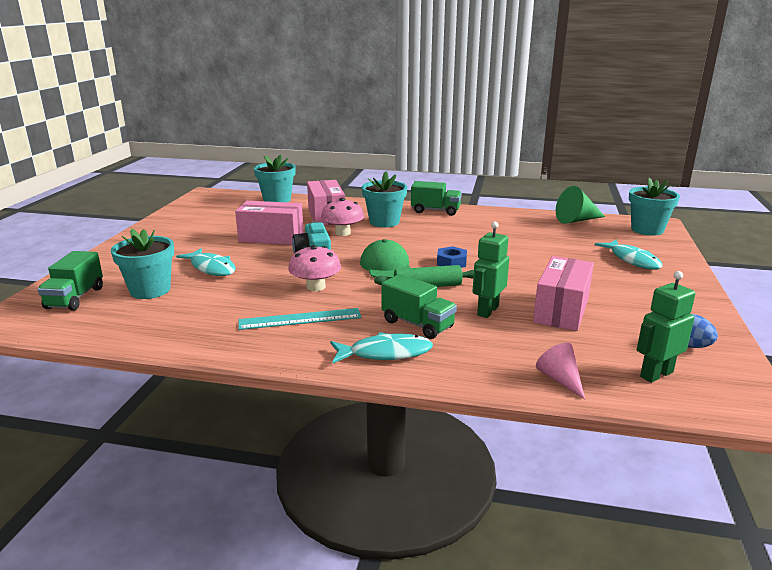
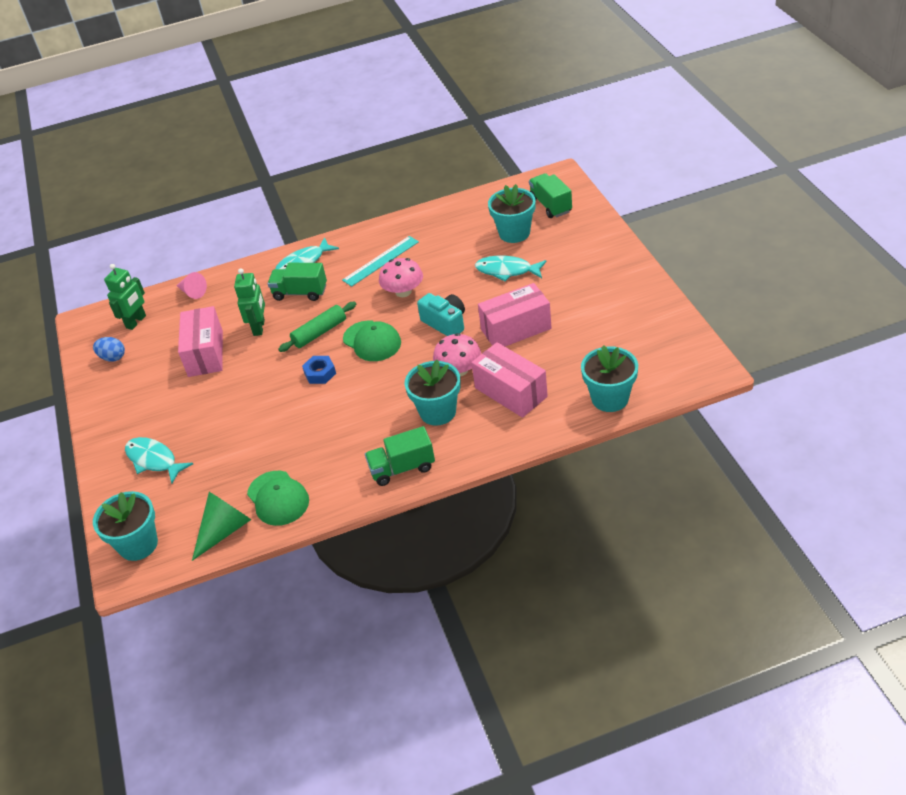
camera: 155 degrees right, 20 degrees up
(531, 221) = (278, 498): none -> green cap

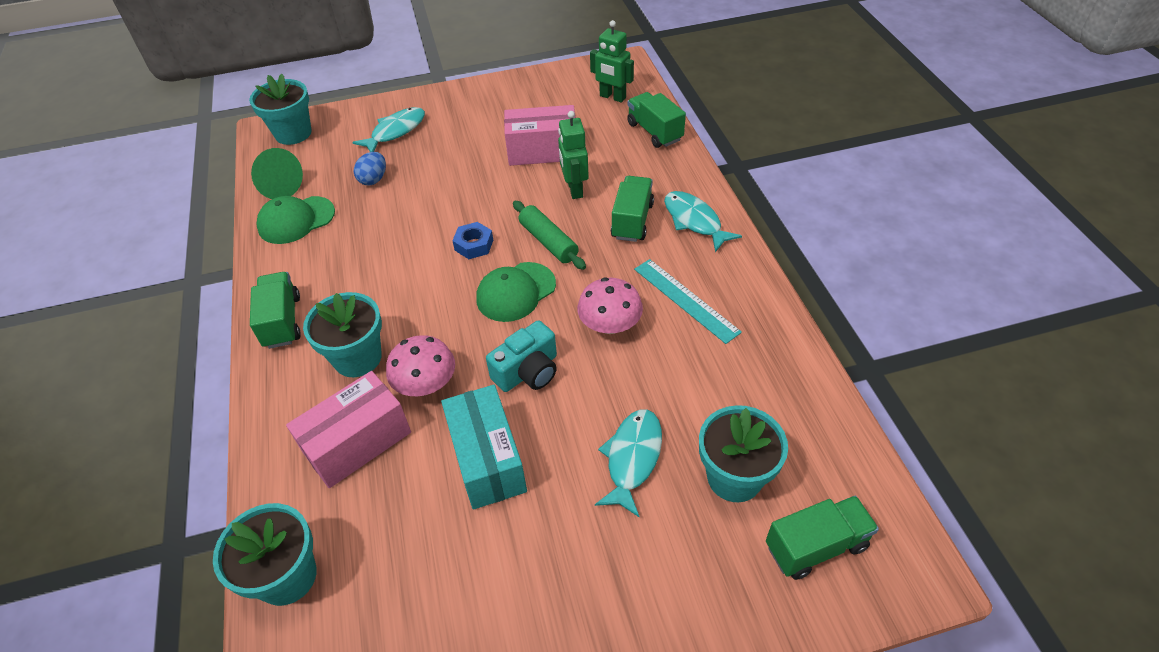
camera: 90 degrees right, 5 degrees up
(113, 357) = (558, 88): blue egg -> blue egg (373, 179)
(192, 292) = (654, 132): pink cone -> green truck
(259, 327) = (574, 189): green robot -> green robot turned 75 degrees clockwise
(516, 329) = (487, 459): pink box -> turquoise box

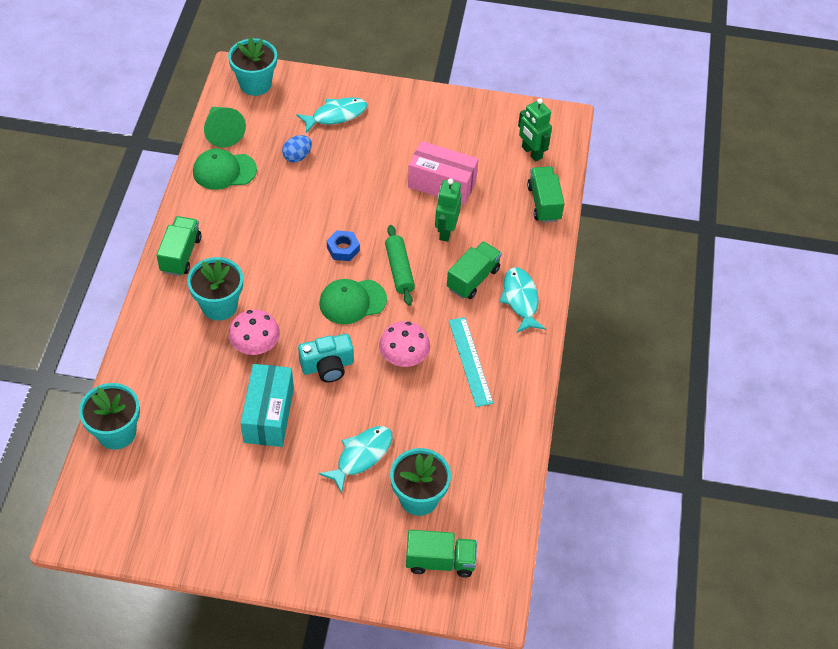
camera: 20 degrees right, 5 degrees up
(357, 442) = (193, 366): pink box -> none

